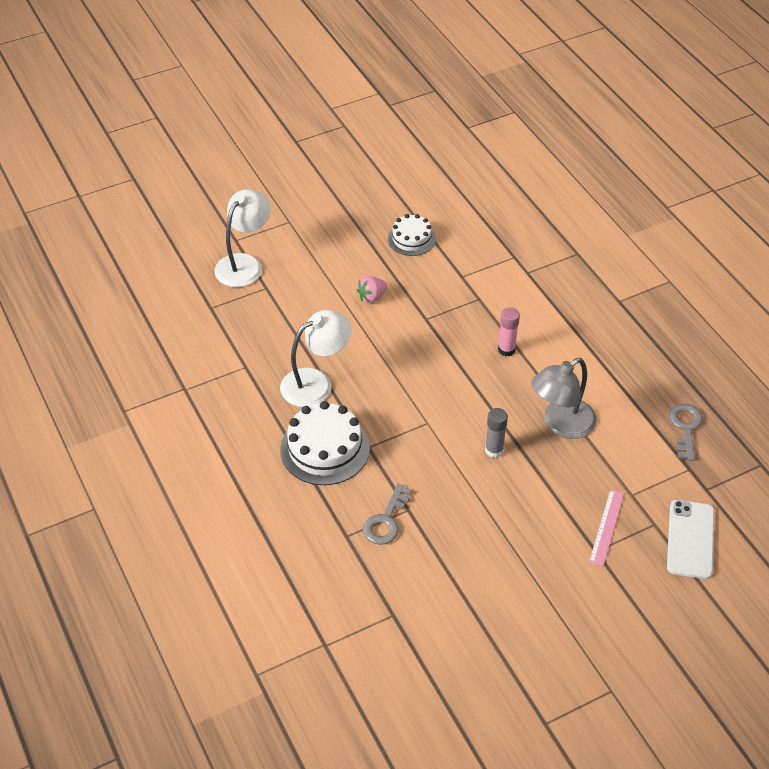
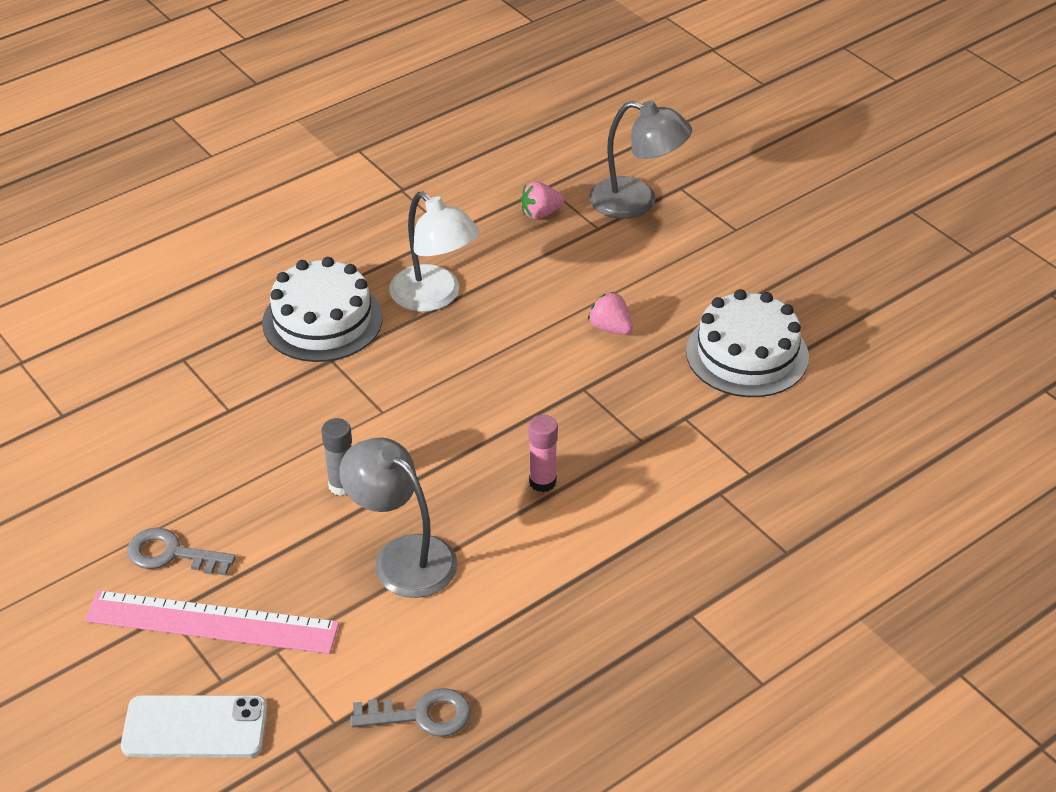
camera: 80 degrees right, 5 degrees down
(241, 315) = (540, 214): none -> pink strawberry
(244, 264) = (636, 202): white lamp -> grey lamp
(386, 521) = (209, 391): grey key -> grey key (171, 554)
(411, 239) = (747, 354): white cake -> white cake, size x1.64
(606, 527) = (212, 622): pink ruler -> pink ruler, size x1.78

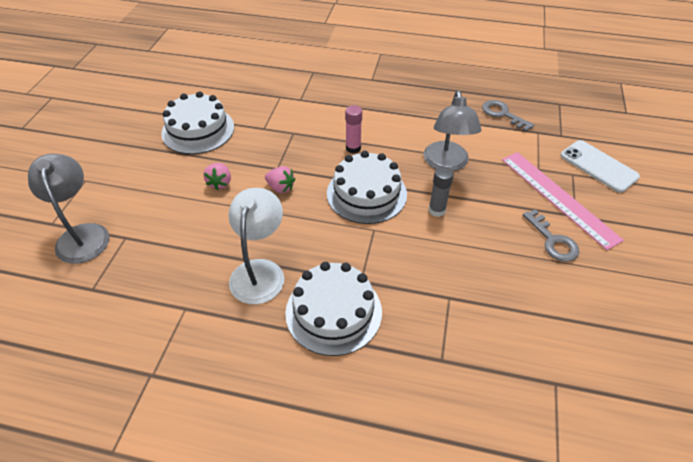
camera: 130 degrees left, 5 degrees up
(444, 441) = (366, 193): none -> white cake
(540, 214) = (128, 273): pink strawberry -> pink strawberry (280, 188)

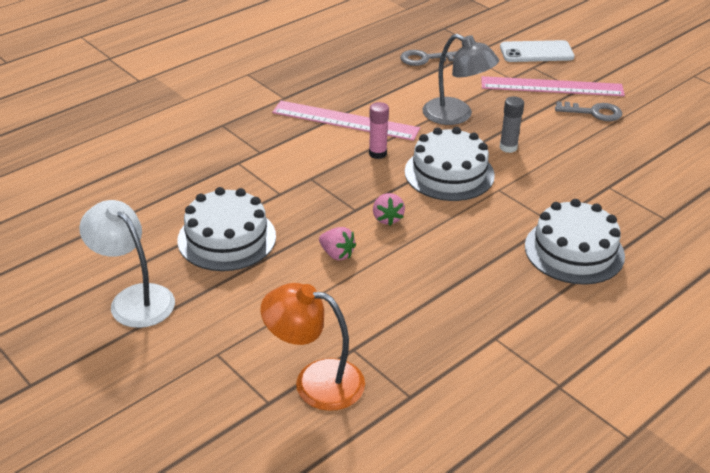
camera: 55 degrees left, 10 degrees down
(82, 234) = (315, 381): grey lamp -> orange lamp
(260, 271) = (489, 274): white lamp -> white lamp (134, 299)
(280, 188) = (387, 218): pink strawberry -> pink strawberry turned 105 degrees clockwise
(376, 116) = (345, 121): none -> pink ruler

